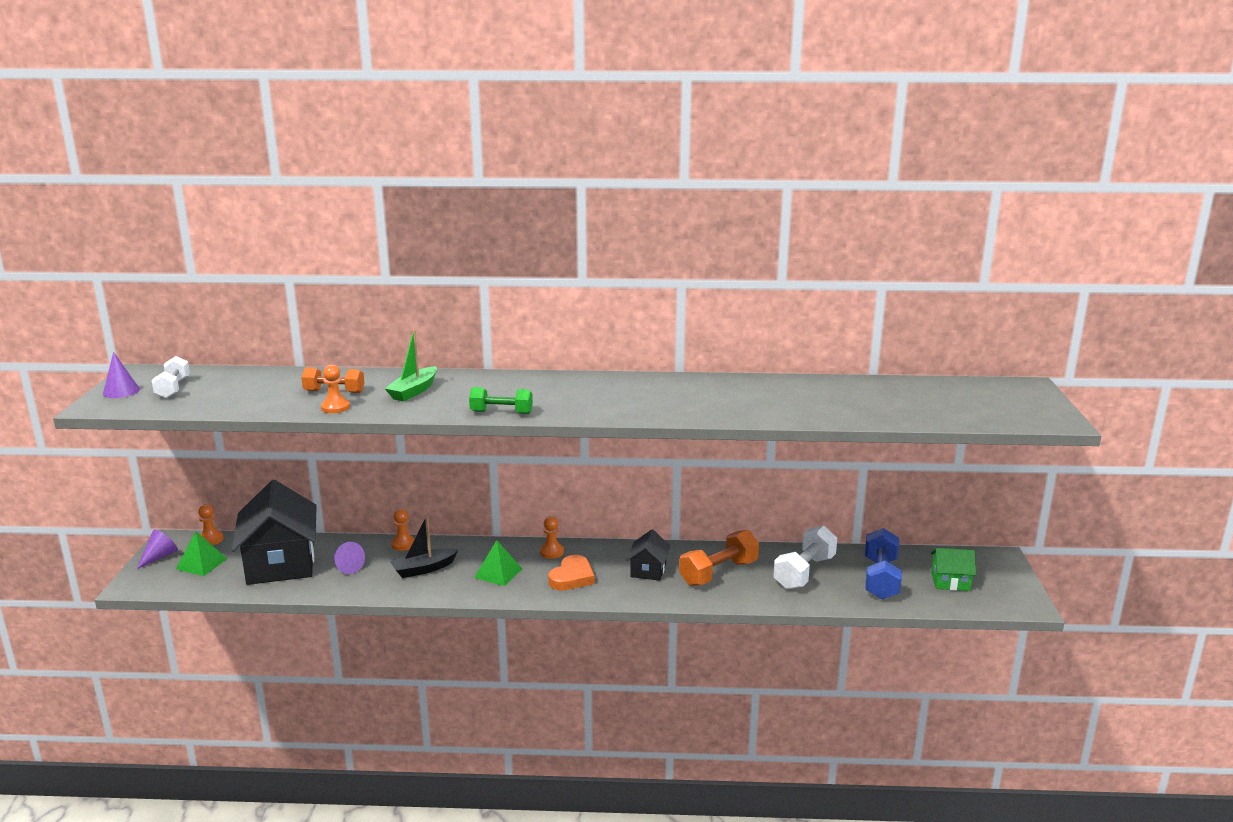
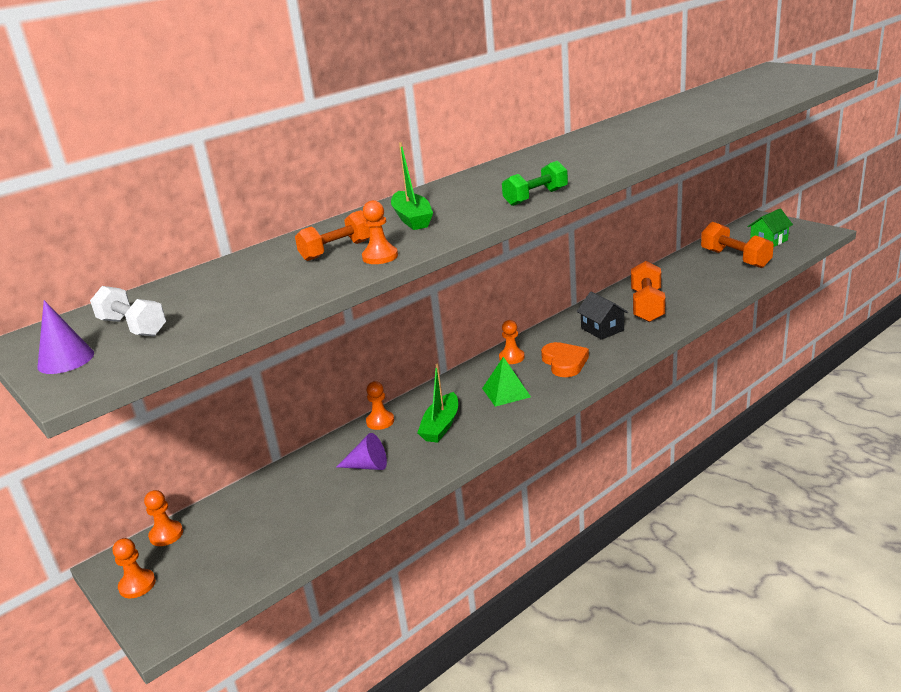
camera: 40 degrees left, 5 degrees up
(160, 557) = (137, 585): purple cone -> orange pawn
(201, 564) = (206, 558): green pyramid -> none
(281, 563) = (295, 503): black house -> none
(424, 569) = (441, 426): black boat -> green boat
(804, 572) = (691, 278): white dumbbell -> none
(880, 579) = (735, 259): blue dumbbell -> orange dumbbell

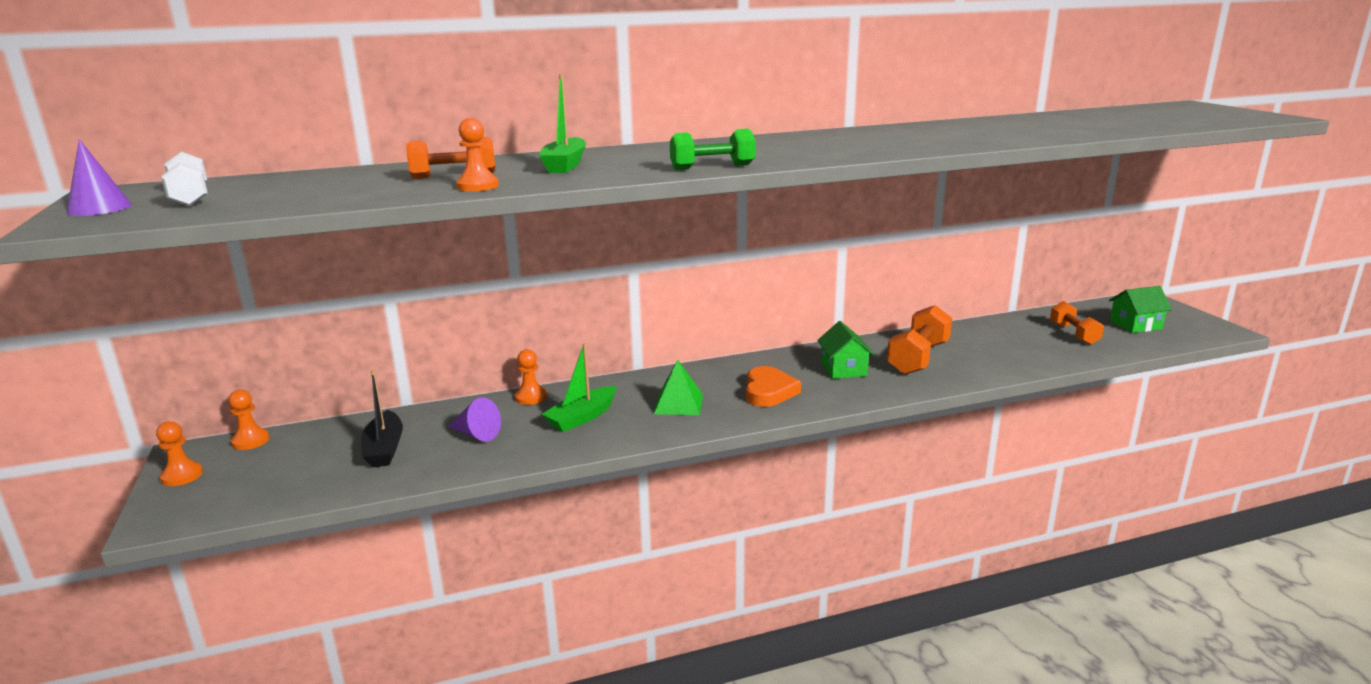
camera: 20 degrees right, 5 degrees down
(301, 502) = (384, 449): none -> black boat
(511, 357) = (719, 372): orange pawn -> none
(602, 329) = (843, 369): black house -> green house
(735, 259) = (1074, 334): orange dumbbell -> orange dumbbell, size x0.65

